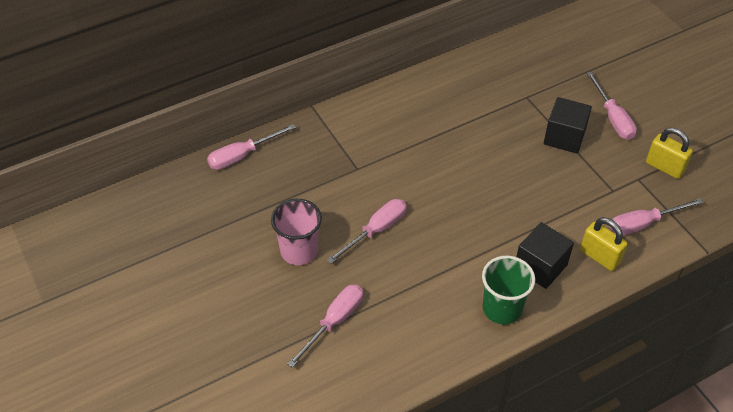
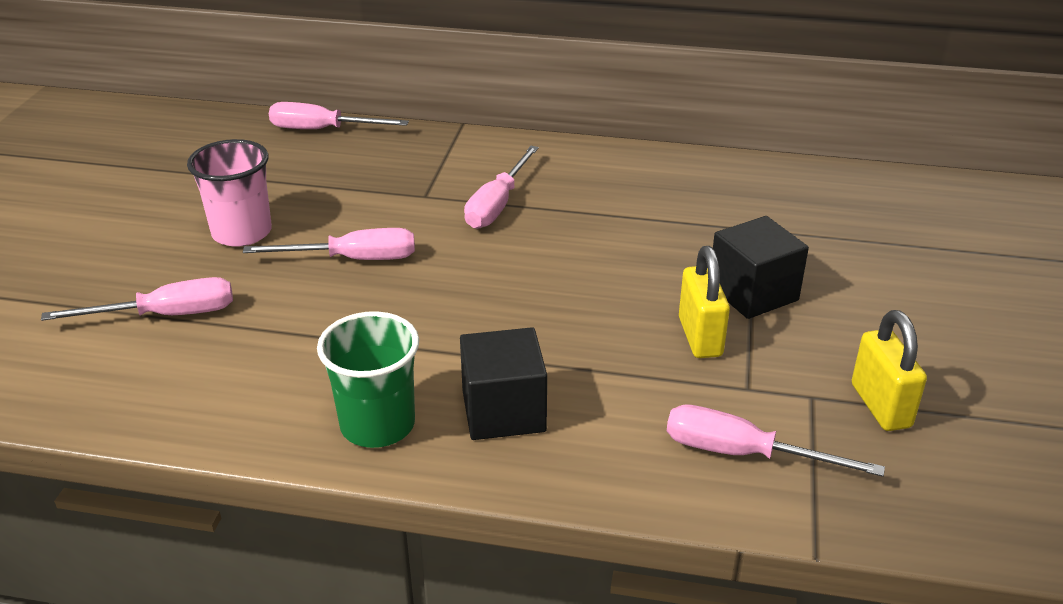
camera: 40 degrees right, 15 degrees down
(599, 257) = (611, 452): yellow padlock -> yellow padlock (700, 337)
(613, 118) = (864, 309): pink screwdriver -> pink screwdriver (497, 205)

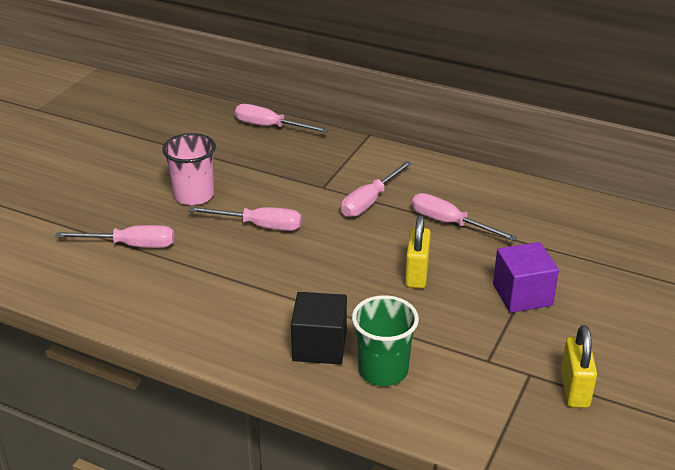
camera: 15 degrees right, 0 degrees up
(377, 425) = (238, 340): green cup -> green cup (383, 370)
(700, 337) = (470, 319): yellow padlock -> yellow padlock (416, 274)
(743, 453) = (464, 403): pink screwdriver -> pink screwdriver (450, 223)
(753, 293) = (522, 295): black cube -> purple cube

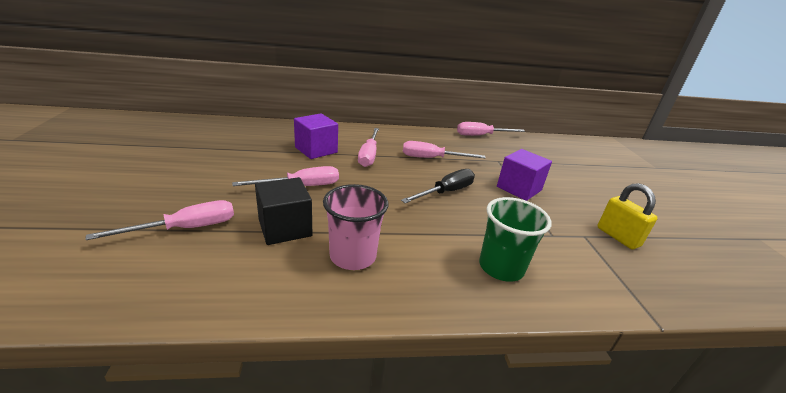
camera: 35 degrees left, 5 degrees down
(194, 195) = (225, 176): pink cup -> pink cup (353, 256)
(270, 127) = (256, 125): pink screwdriver -> pink screwdriver (481, 135)
(312, 179) = (316, 150): none -> purple cube
(319, 346) = (436, 264): black cube -> black cube (285, 228)
(416, 274) = (446, 192): yellow padlock -> black screwdriver

